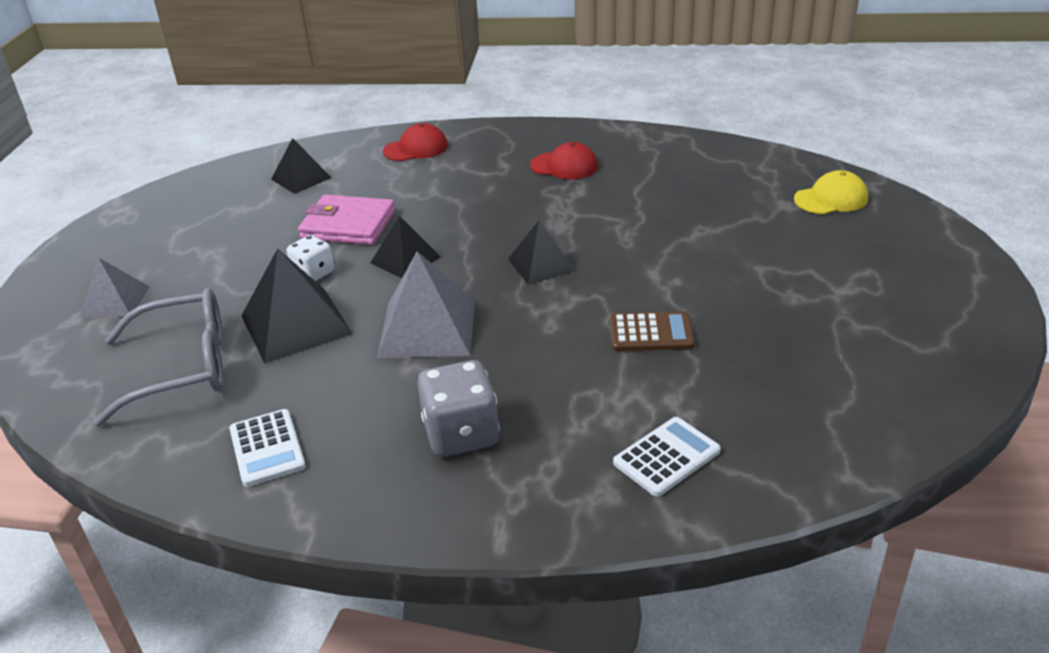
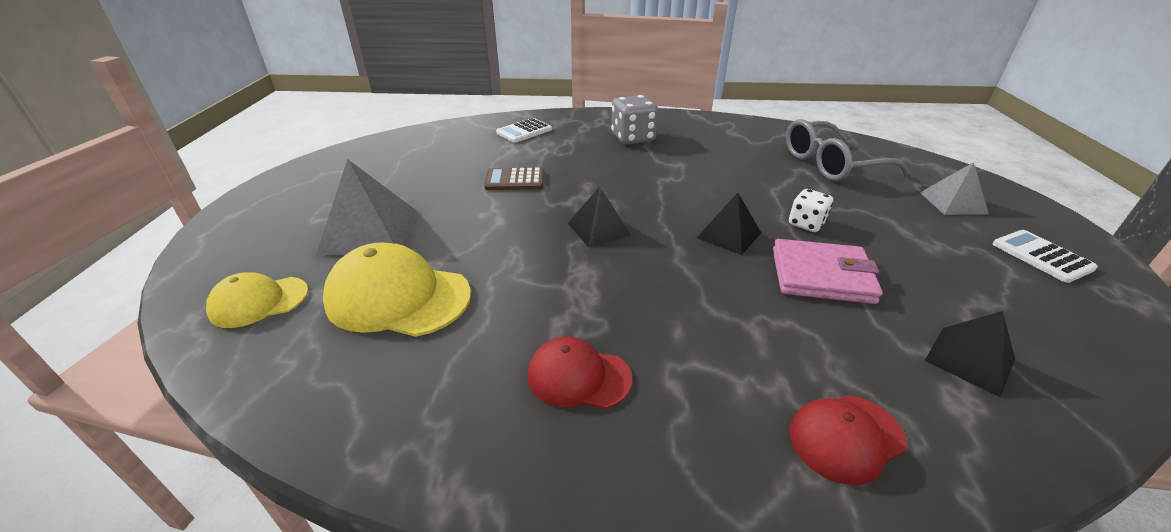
camera: 175 degrees right, 0 degrees up
(267, 448) = (735, 134): white calculator -> white calculator (1041, 256)
(296, 324) = (780, 186): black pyramid -> none
(427, 328) = (677, 183): grey pyramid -> grey pyramid (369, 231)
(715, 204) = (398, 297): none -> yellow cap

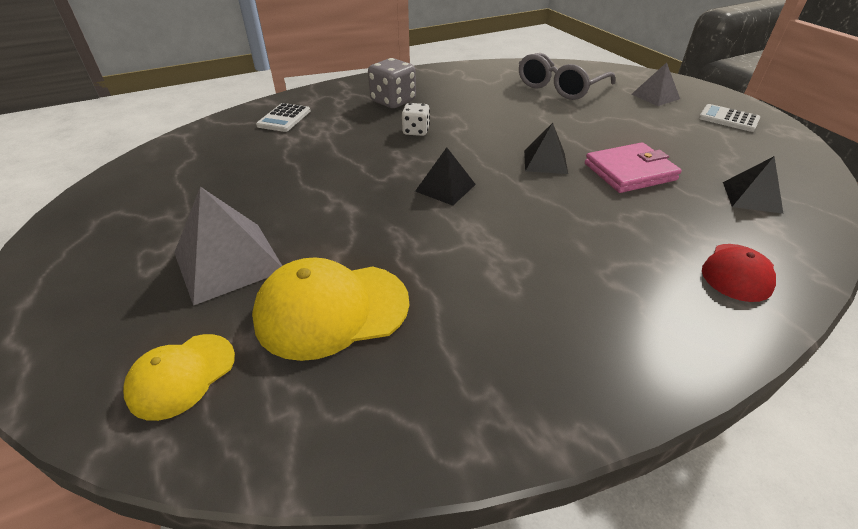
camera: 30 degrees left, 5 degrees up
(515, 180) = (326, 167): brown calculator -> none
(578, 376) = (550, 308): red cap -> none
(806, 224) = (586, 137): white dice -> white dice (416, 131)

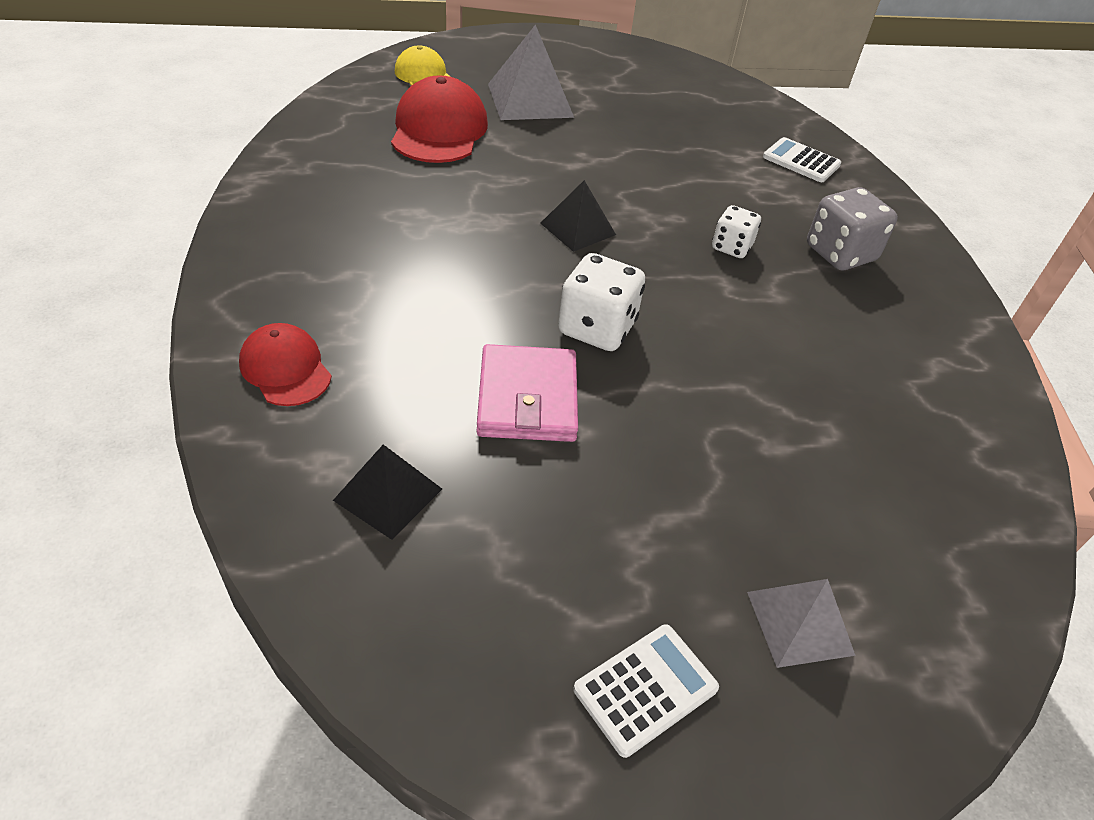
camera: 105 degrees right, 5 degrees up
(331, 310) = (439, 130): yellow cap -> red cap
(545, 161) = (597, 328): black pyramid -> white dice
(559, 87) = (875, 475): grey glasses -> none

